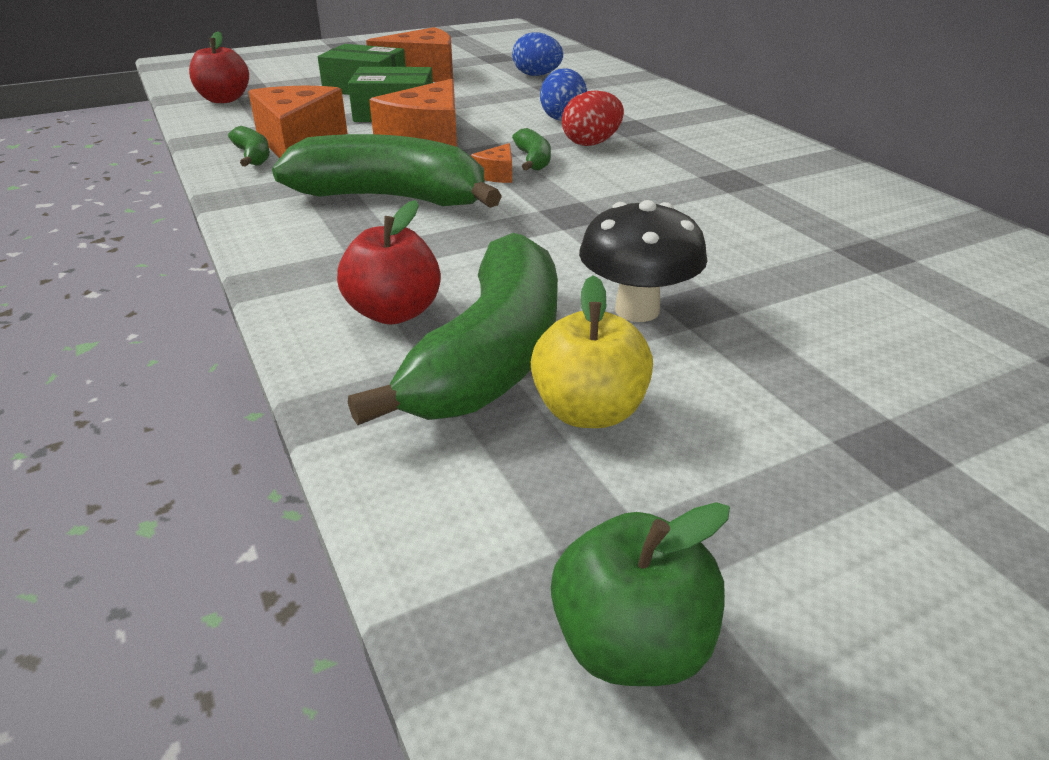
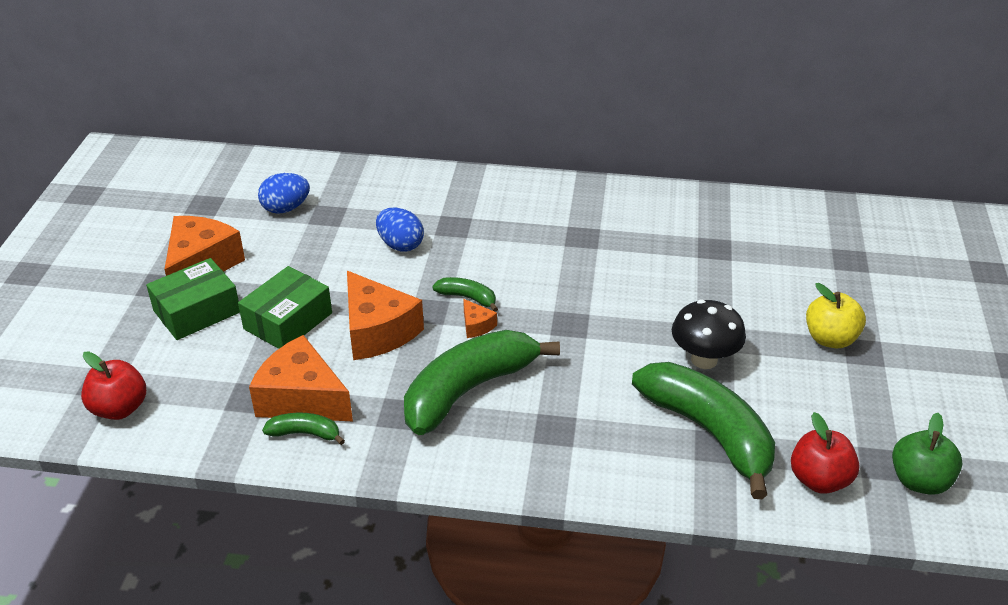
camera: 55 degrees left, 5 degrees up
(394, 312) = (634, 450): red apple -> red apple (819, 480)
(589, 411) = (779, 422): yellow apple -> yellow apple (830, 339)
(591, 143) = (465, 258): red egg -> none

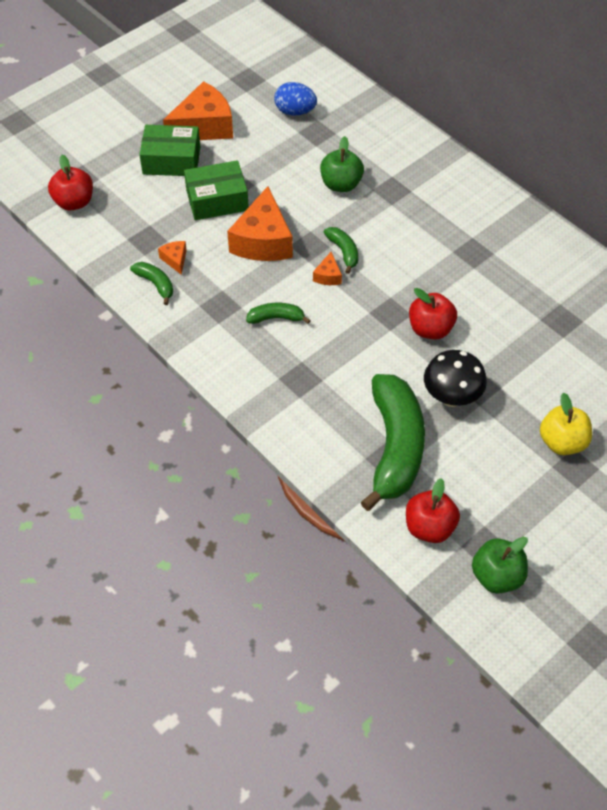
camera: 40 degrees right, 15 degrees up
(302, 398) = (175, 260): orange cheese -> orange cheese, size x0.44
(400, 245) = (341, 184): blue egg -> green apple
(468, 390) = (276, 318): green banana -> green banana, size x0.44
(620, 316) = (430, 329): none -> red apple

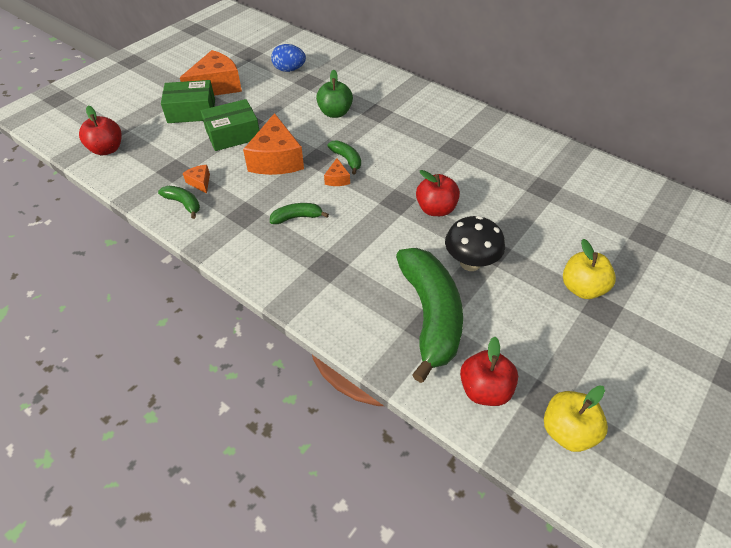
camera: 10 degrees left, 5 degrees down
(497, 576) = (567, 431): green apple -> yellow apple

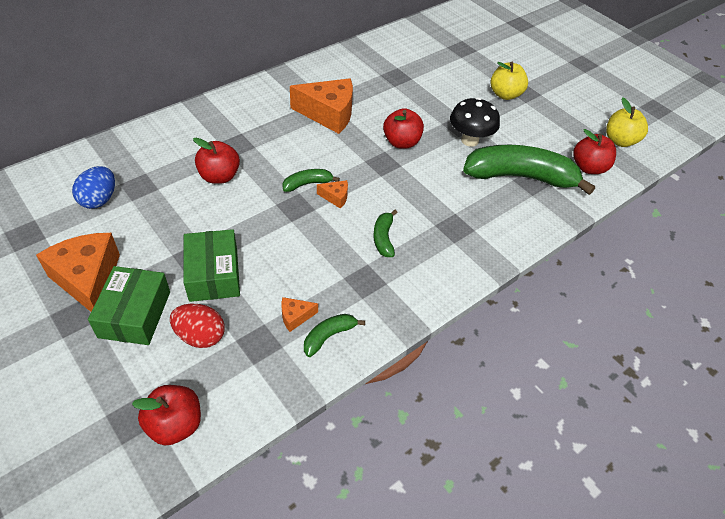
camera: 80 degrees left, 0 degrees up
(177, 142) = (200, 336): none -> red egg
(276, 159) = (282, 240): orange cheese -> orange cheese (329, 114)
(335, 113) = (219, 176): green apple -> red apple

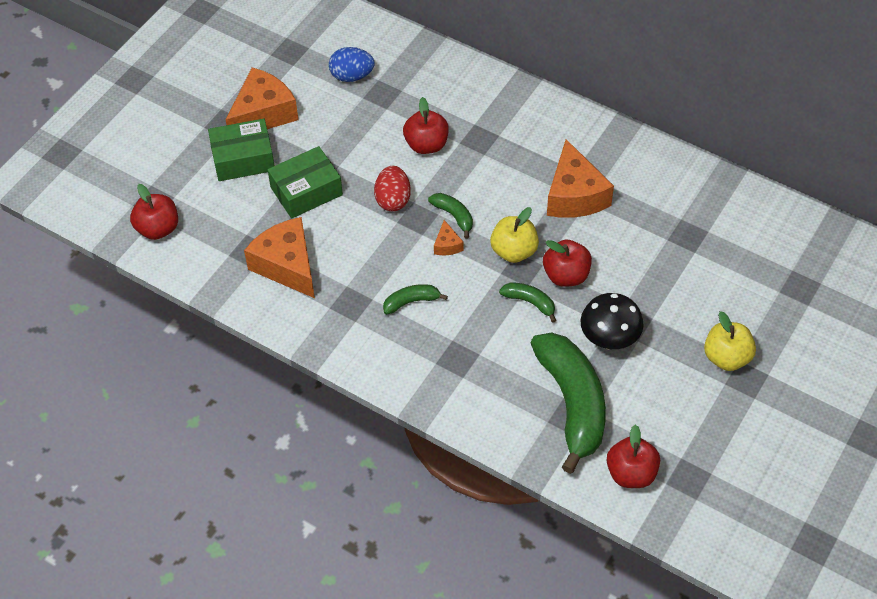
camera: 75 degrees right, 5 degrees up
(200, 336) = (240, 209): red egg -> red egg (393, 200)
(295, 317) = (287, 265): orange cheese -> orange cheese, size x2.26
(329, 336) = (276, 296): green banana -> green banana (530, 302)
(620, 141) = (708, 503): yellow apple -> yellow apple (514, 251)

